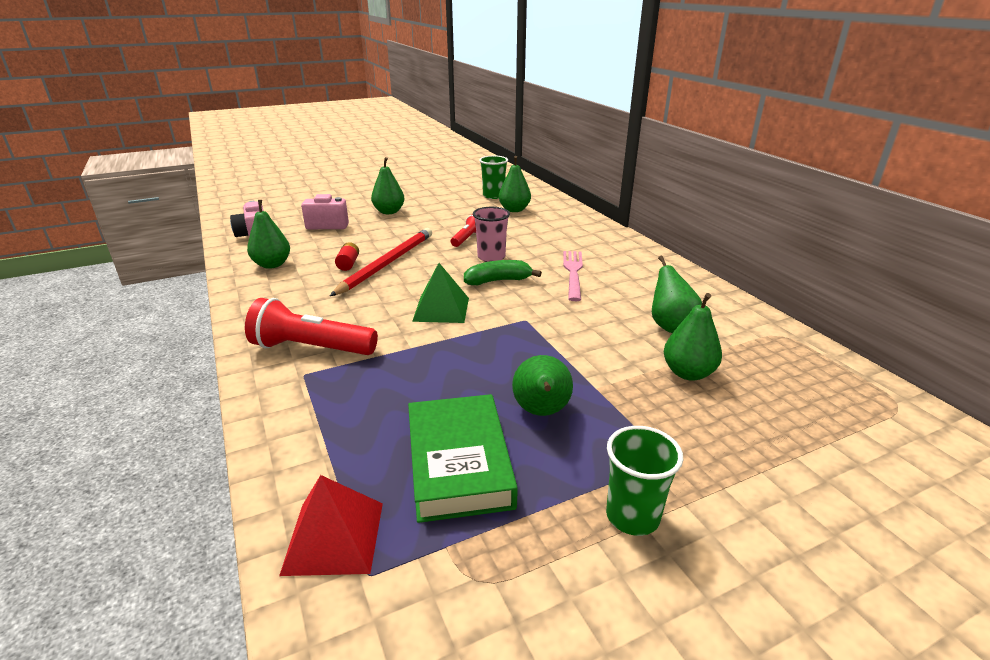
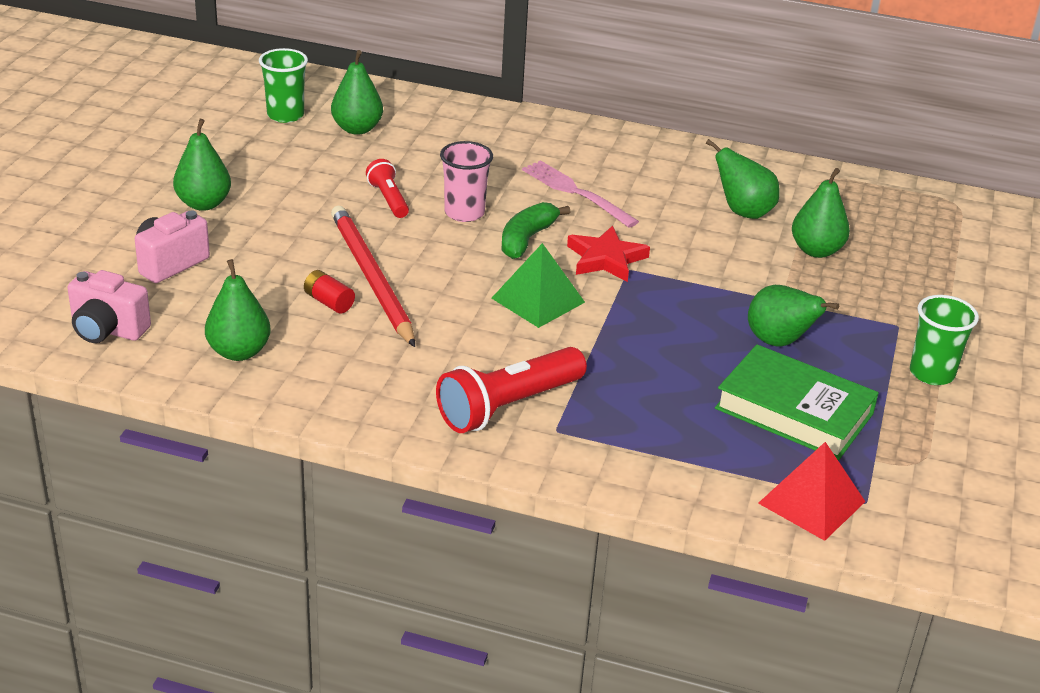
camera: 50 degrees left, 5 degrees up
(523, 309) = (606, 259): none -> red star

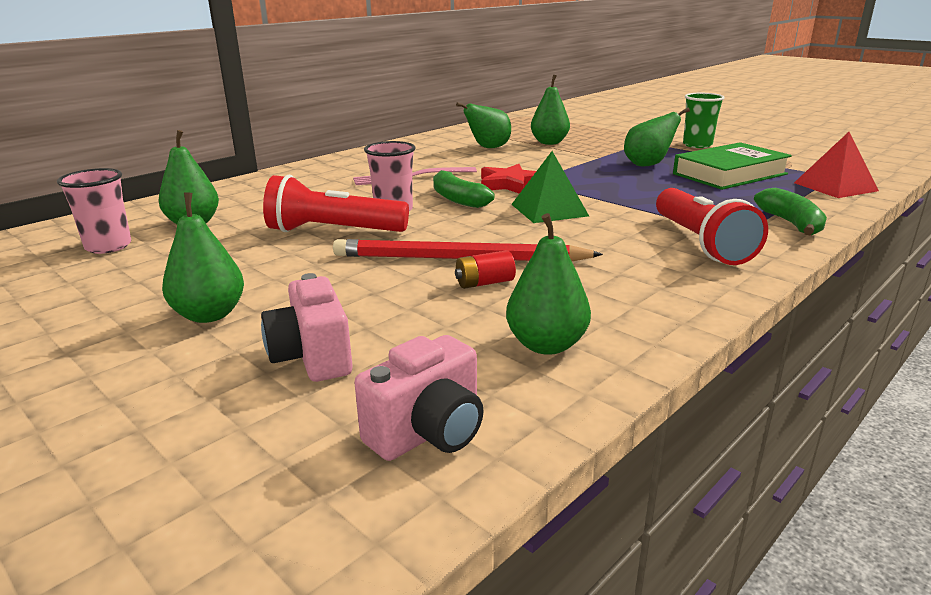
camera: 60 degrees left, 10 degrees down
(285, 115) = (108, 246): green cup -> pink cup
(388, 199) = (333, 231): red flashlight -> red flashlight, size x1.80
(619, 465) = (790, 223): none -> green banana

